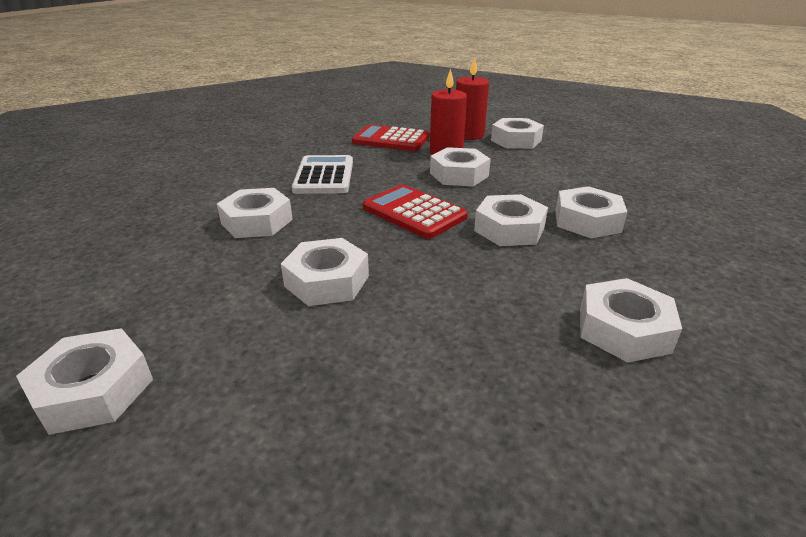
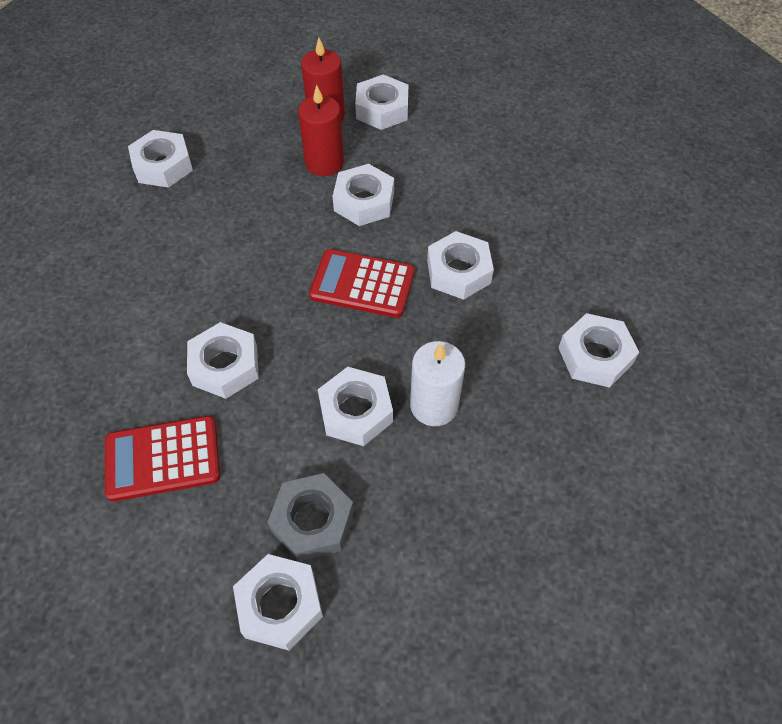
camera: 30 degrees left, 25 degrees up
(202, 339) = (313, 521): none -> grey nut
(324, 176) = (228, 262): white calculator -> none
(391, 140) = (247, 159): red calculator -> red calculator (163, 458)
(404, 303) = (434, 405): none -> white candle
(587, 221) = (515, 230): white nut -> white nut (163, 165)

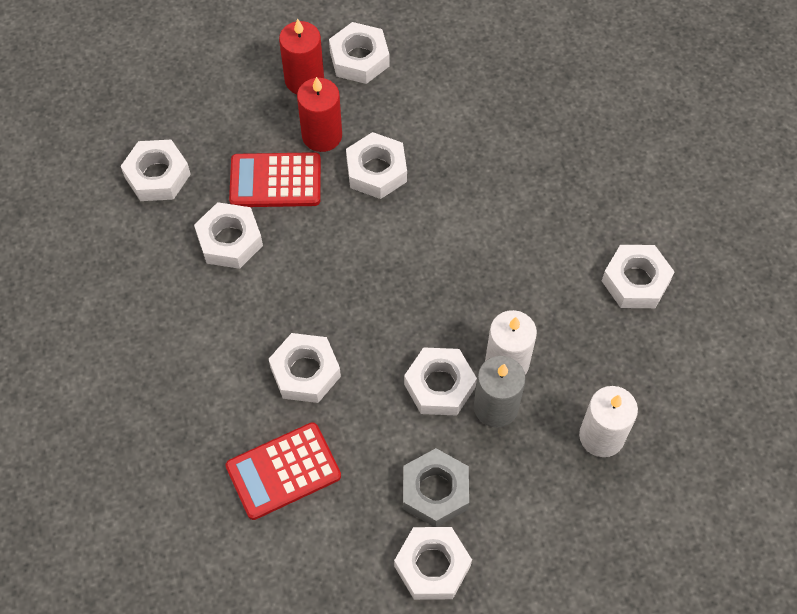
camera: 15 degrees left, 5 degrees up
(362, 284) = (404, 260): red calculator -> red calculator (275, 181)
(408, 447) = (496, 407): none -> grey candle
(458, 271) = (490, 226): white nut -> white nut (230, 240)
(515, 508) = (601, 436): none -> white candle

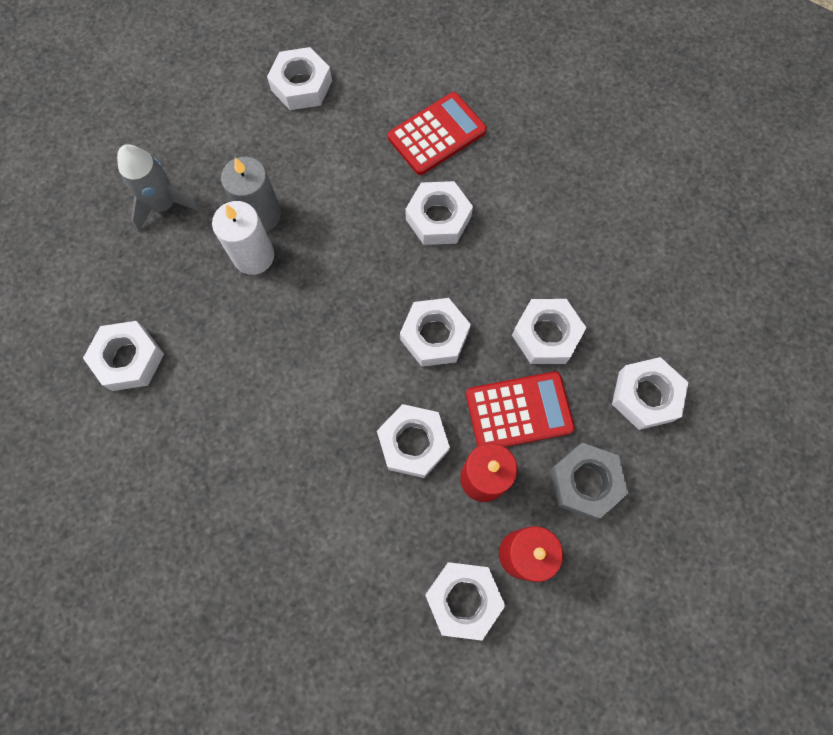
camera: 170 degrees right, 10 degrees up
(435, 491) = (306, 139): grey nut -> grey nut (585, 482)
(439, 385) = (314, 225): white nut -> white nut (434, 335)
(601, 436) = (164, 205): white candle -> grey rocket

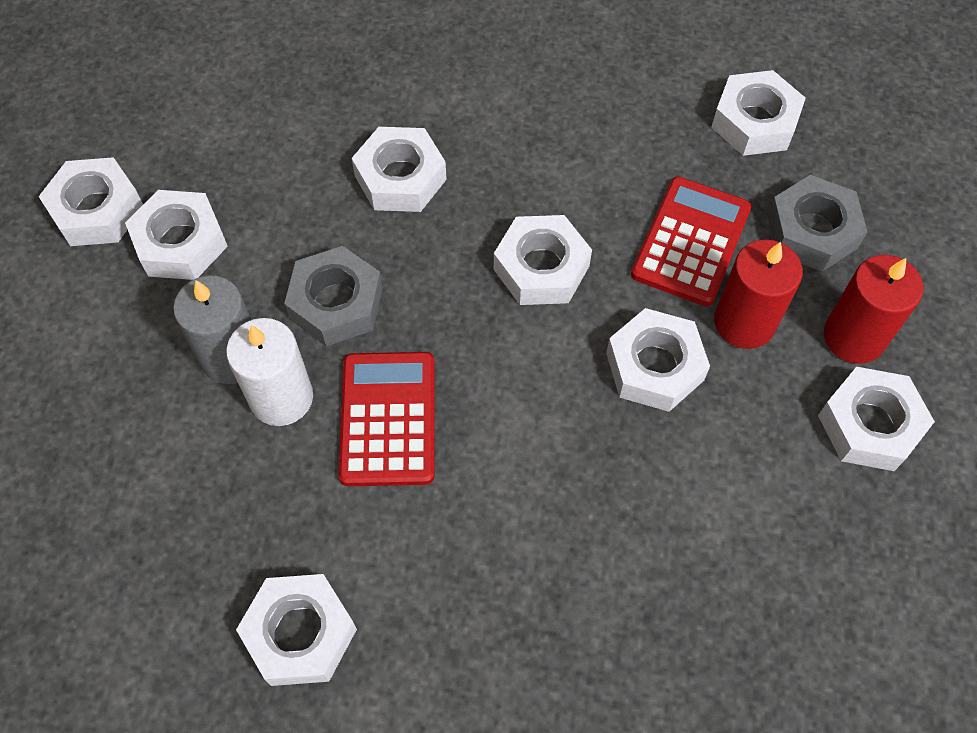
camera: 55 degrees left, 10 degrees down
(164, 205) = (115, 462): grey rocket -> none
(330, 242) = (336, 303): none -> grey nut
(437, 134) = (295, 116): red calculator -> red calculator (388, 419)
(546, 335) = (622, 164): white nut -> white nut (180, 243)

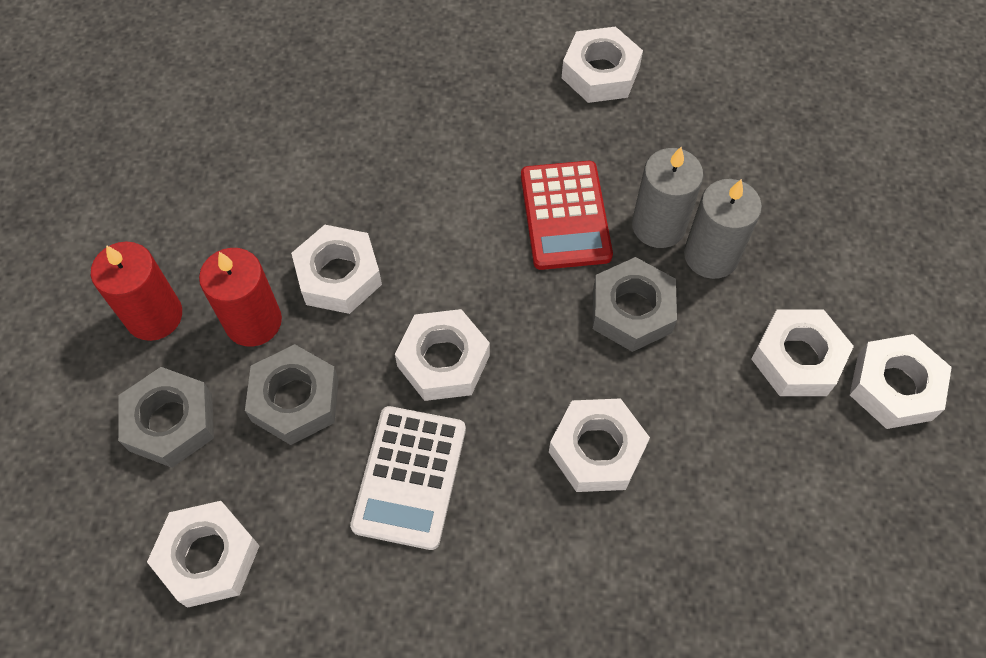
camera: 175 degrees right, 0 degrees up
(281, 398) = (658, 225): white candle -> grey candle
(578, 168) = (409, 477): none -> white calculator
(691, 242) = (295, 400): red calculator -> grey nut
(869, 425) = (159, 241): white nut -> none

